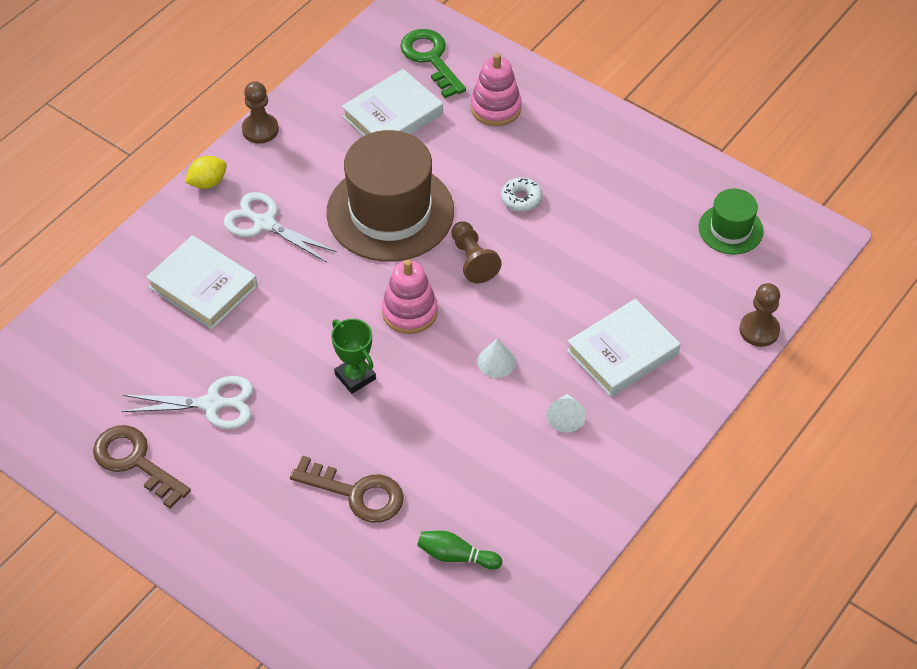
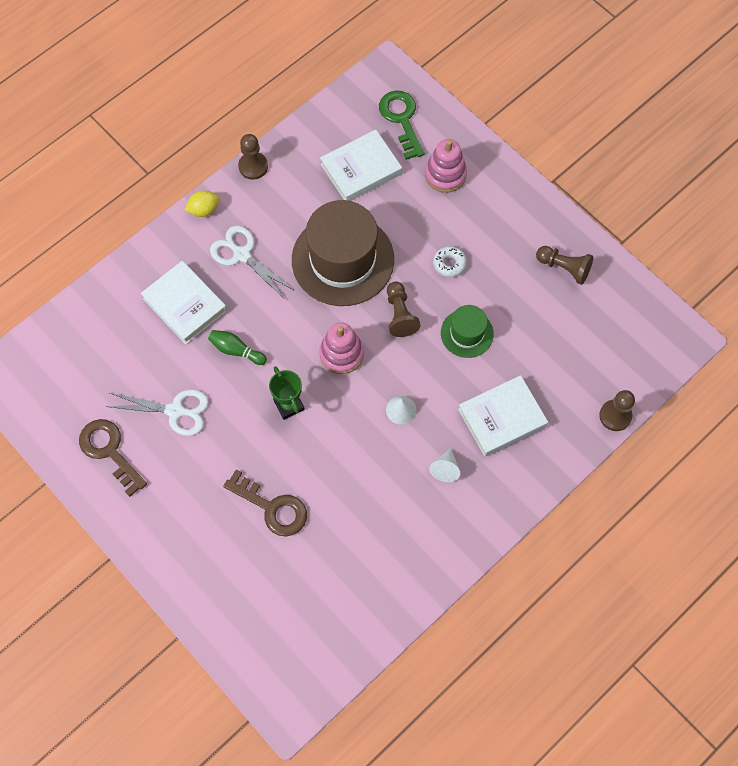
camera: 10 degrees right, 15 degrees up
(456, 556) = (338, 574): green bowling pin -> green bowling pin (236, 350)
(660, 184) = (564, 268): none -> brown pawn
(730, 229) = (612, 319): green hat -> green hat (467, 333)

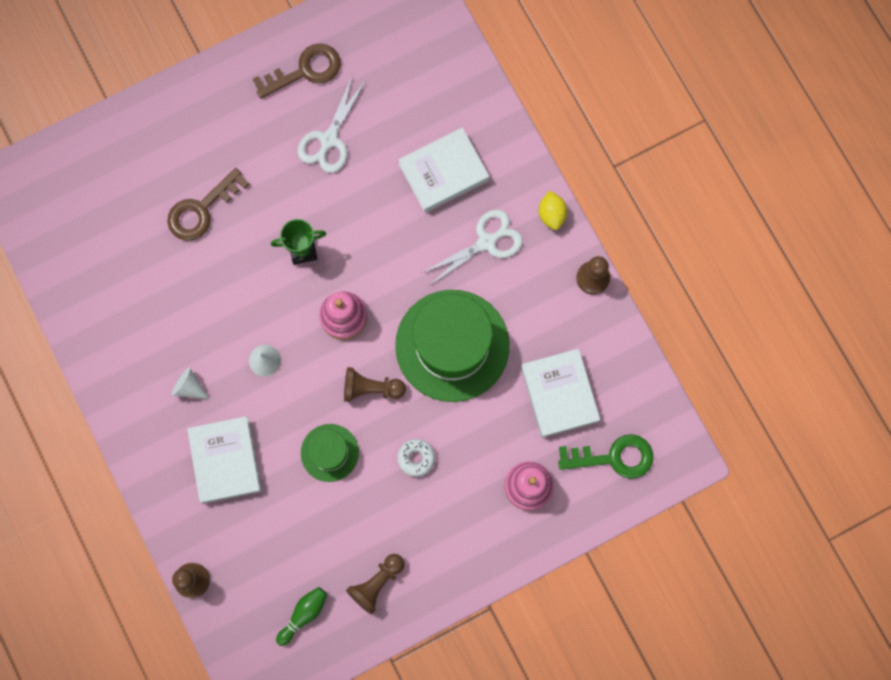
camera: 105 degrees right, 10 degrees up
(236, 350) = (377, 212): green bowling pin -> green bowling pin (303, 614)
(343, 260) = (452, 345): brown hat -> green hat

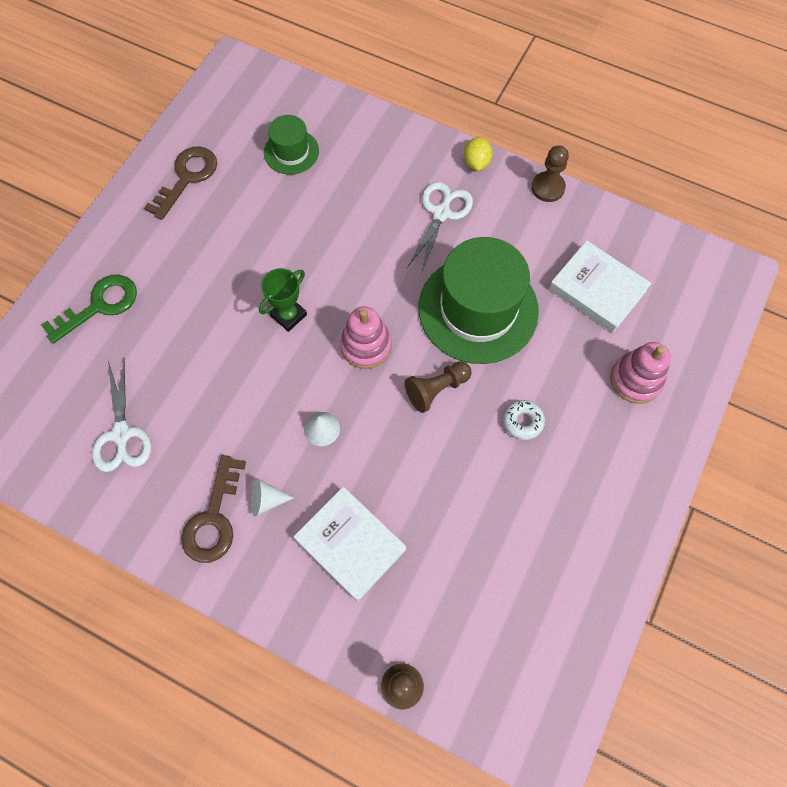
camera: 35 degrees left, 10 degrees down
(202, 209) = (170, 338): brown key -> brown key (214, 518)
(303, 614) = (535, 639): green bowling pin -> none
(329, 140) = (247, 217): white scissors -> white scissors (121, 434)
(329, 452) = (442, 469): green hat -> green hat (291, 152)
(376, 583) = (578, 558): brown pawn -> none
(443, 172) = (364, 184): white book -> none
(551, 214) = (476, 162): yellow lemon -> yellow lemon turned 45 degrees clockwise
(613, 457) = (682, 310): green key -> green key (99, 306)

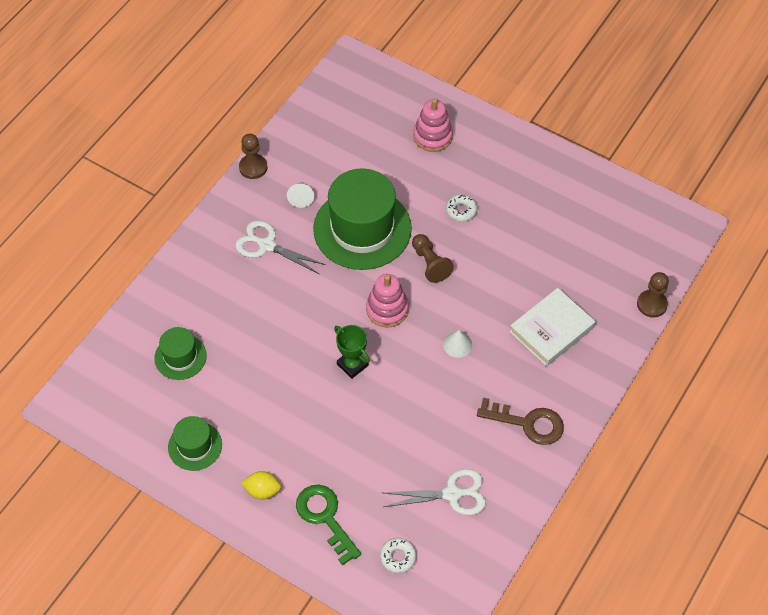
camera: 85 degrees left, 10 degrees down
(48, 382) = (398, 557): none -> white donut
(187, 178) = (195, 446): brown key -> green hat
(266, 500) = (514, 385): white cone -> white cone (301, 198)
(476, 162) = (218, 214): yellow lemon -> yellow lemon (262, 490)
(597, 290) = (354, 148): white book -> none

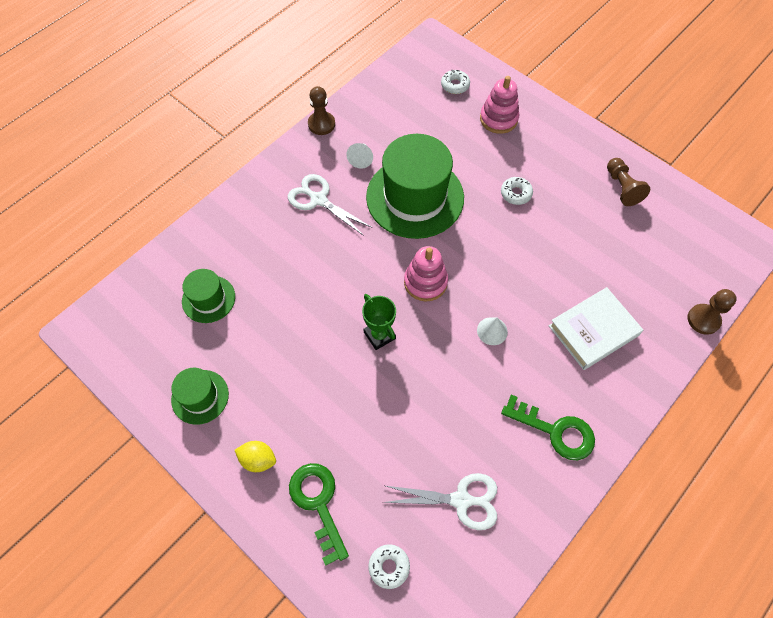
camera: 10 degrees right, 5 degrees up
(382, 106) = (455, 85): none -> white donut
(430, 263) = (476, 242): brown pawn -> brown pawn (622, 188)
(527, 423) = (555, 431): brown key -> green key

